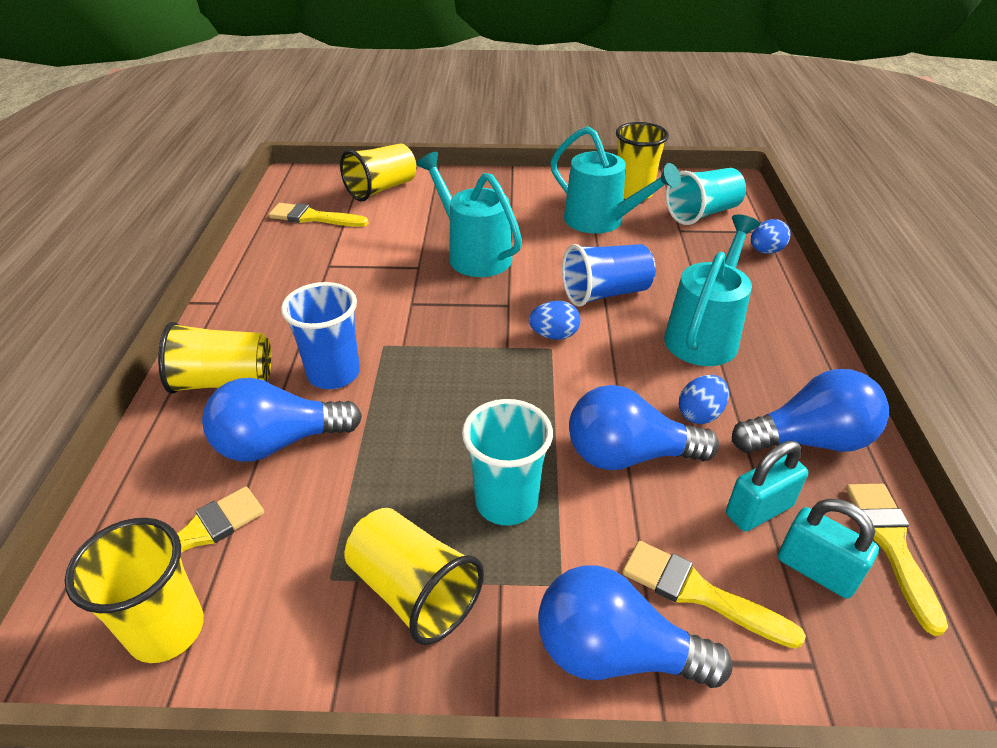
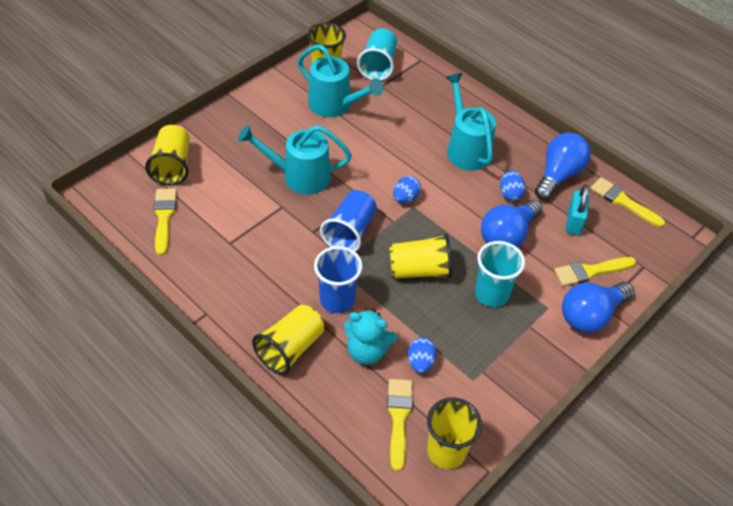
camera: 50 degrees left, 10 degrees up
(279, 442) = (367, 351): blue light bulb -> turquoise teddy bear
(313, 217) = (164, 217): yellow brush -> yellow brush turned 120 degrees clockwise
(413, 591) = (506, 356): yellow cup -> yellow cup (419, 270)
(602, 221) = (335, 105): turquoise watering can -> turquoise watering can turned 45 degrees clockwise
(605, 293) = (397, 155): blue cup -> blue cup (350, 232)
(765, 251) = (435, 74): blue egg -> blue egg (420, 362)
(816, 570) = (613, 231): turquoise padlock -> none

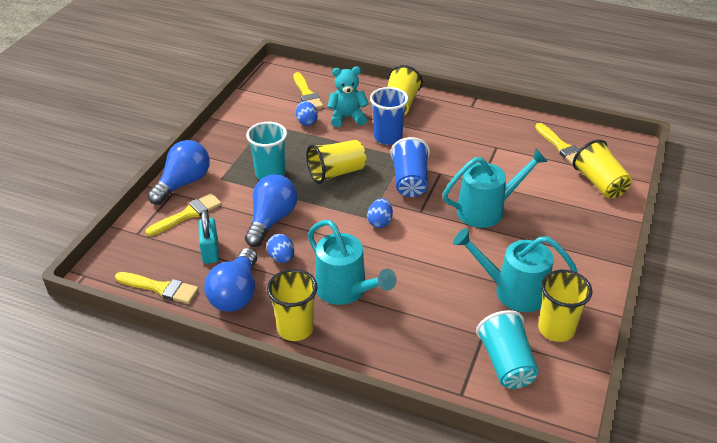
camera: 160 degrees right, 10 degrees down
(446, 451) = (269, 89): yellow cup -> yellow cup (295, 328)

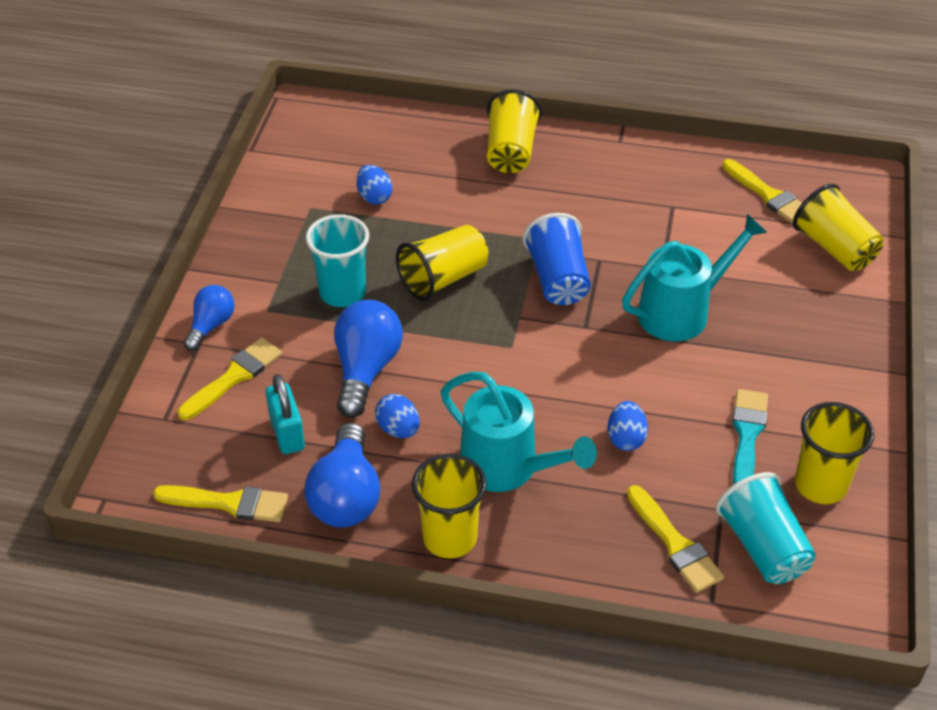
camera: 10 degrees left, 5 degrees up
(183, 183) = (211, 326): blue light bulb -> blue light bulb, size x0.61
(307, 94) = (362, 149): yellow brush -> yellow brush (675, 544)
(347, 117) = (435, 182): turquoise teddy bear -> none
(380, 222) = (530, 352): blue egg -> blue egg (626, 438)
(388, 137) = (506, 209): blue cup -> none
(512, 291) = (747, 435): turquoise watering can -> turquoise brush

